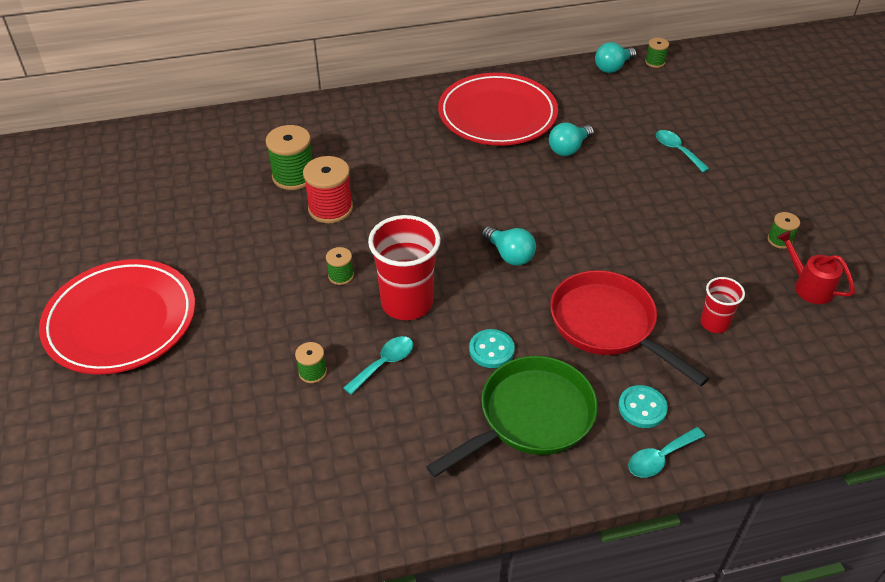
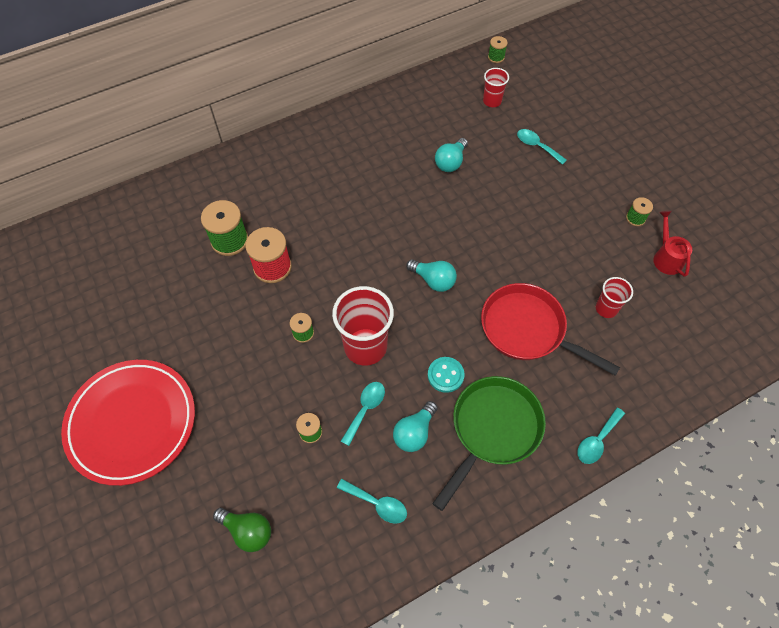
camera: 15 degrees left, 15 degrees up
(203, 453) = (247, 531): none -> green light bulb
(363, 461) = (377, 503): none -> turquoise spoon
(497, 115) = (382, 139): red plate -> none
(613, 67) = (463, 69): turquoise light bulb -> turquoise light bulb (414, 432)
(636, 101) = (492, 101): none -> red cup
(642, 408) = (573, 399): turquoise button -> none
(808, 286) = (666, 257): red watering can -> red watering can turned 45 degrees clockwise

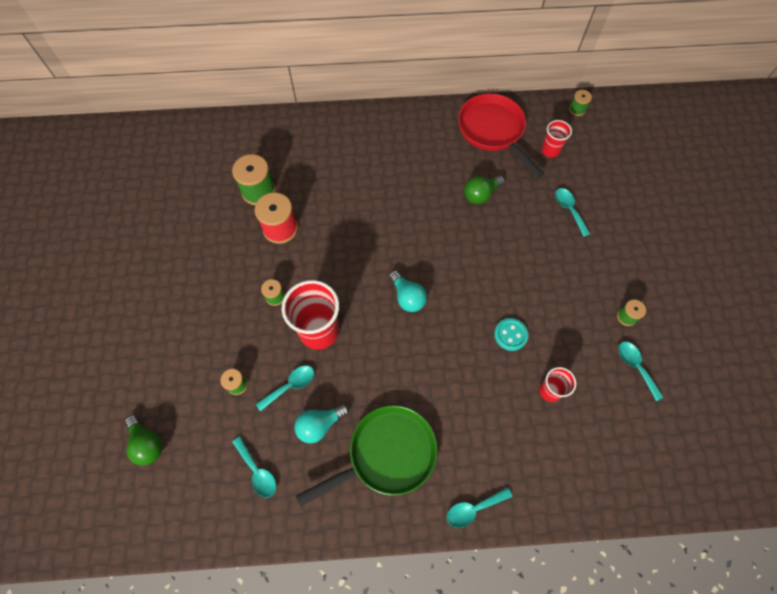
camera: 25 degrees right, 5 degrees up
(132, 423) = (109, 313): red plate -> none
(445, 375) = (372, 387): turquoise button -> turquoise button (510, 335)
(450, 162) = (481, 194): turquoise light bulb -> green light bulb
(527, 329) = (466, 378): red pan -> red pan (493, 131)
(666, 257) = (635, 367): red watering can -> turquoise spoon

